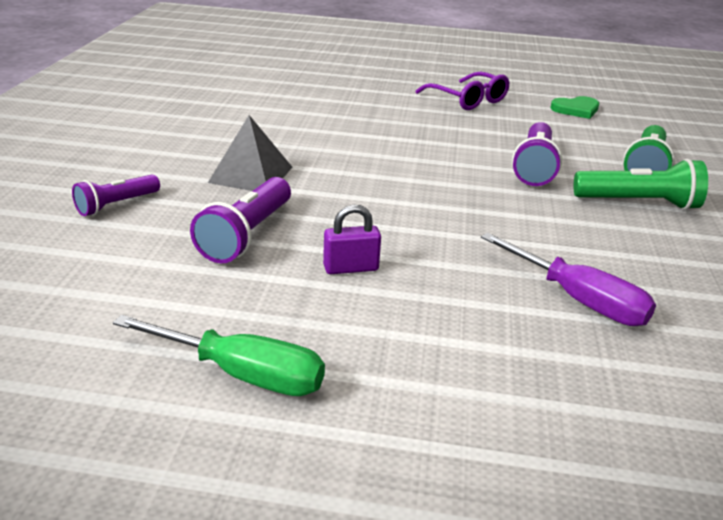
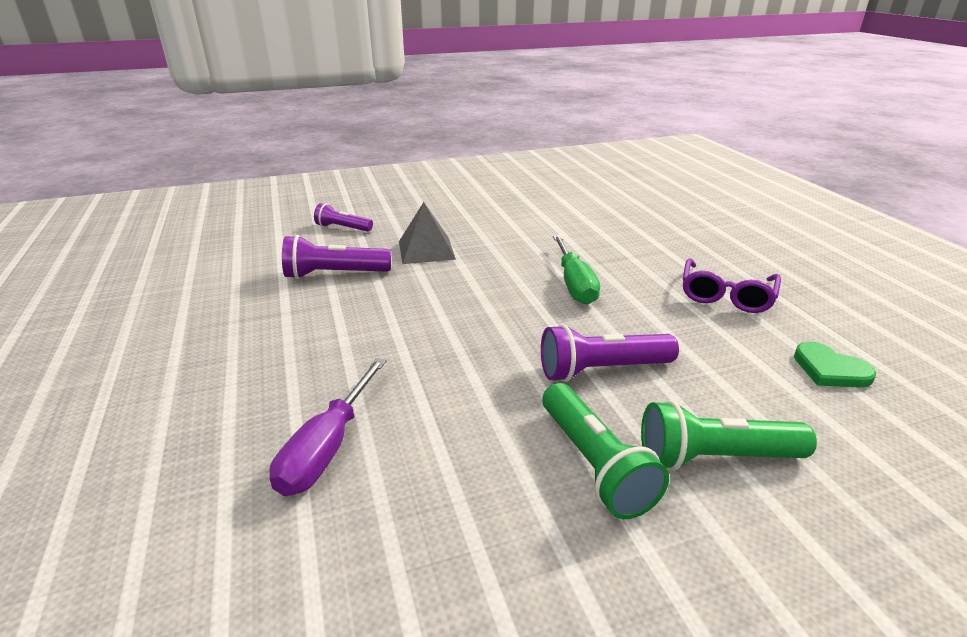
camera: 65 degrees right, 0 degrees up
(241, 374) = (167, 320): green screwdriver -> green screwdriver (574, 284)
(351, 268) = (314, 322): purple padlock -> none

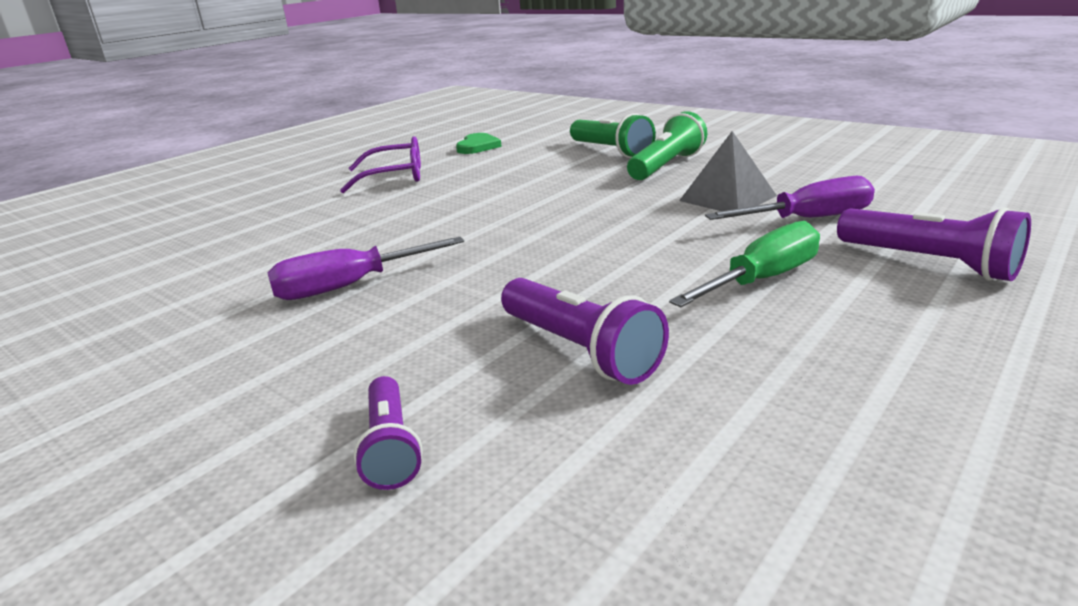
camera: 120 degrees left, 5 degrees down
(426, 250) = (420, 319): grey pyramid -> grey pyramid (727, 198)
(494, 242) = (350, 286): none -> purple screwdriver
(574, 284) = (432, 221): green screwdriver -> green screwdriver (762, 280)
(602, 370) = (568, 183): purple flashlight -> purple flashlight (929, 263)

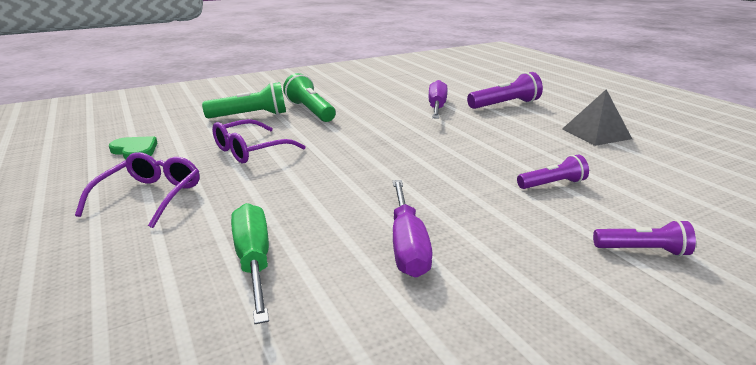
camera: 70 degrees left, 0 degrees up
(518, 176) = (250, 150): none -> purple glasses
(579, 350) = (552, 184): purple flashlight -> purple flashlight, size x0.64
(727, 198) = (387, 112): grey pyramid -> grey pyramid (596, 133)
(762, 280) = (499, 132): green screwdriver -> green screwdriver (254, 261)

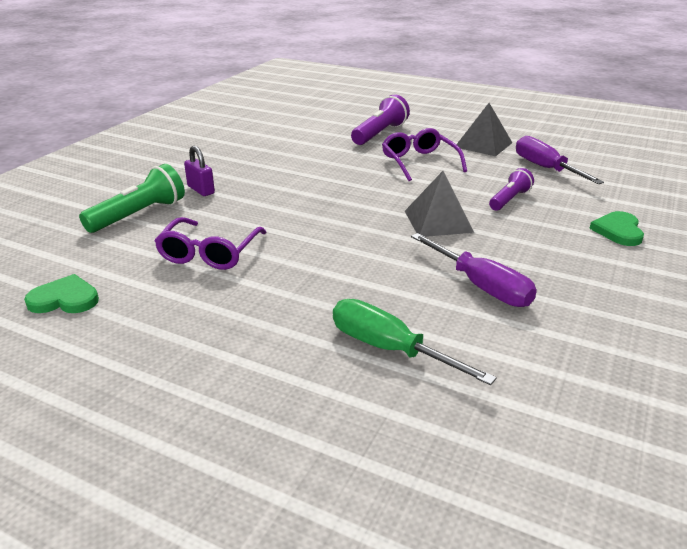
camera: 35 degrees left, 5 degrees up
(150, 196) = (185, 338): purple glasses -> purple glasses (419, 162)
(310, 111) = (201, 190): green flashlight -> purple padlock
(436, 107) = (324, 152): purple screwdriver -> purple screwdriver (546, 168)
(452, 181) = (438, 221): none -> grey pyramid
(642, 250) = (618, 231): purple flashlight -> green heart

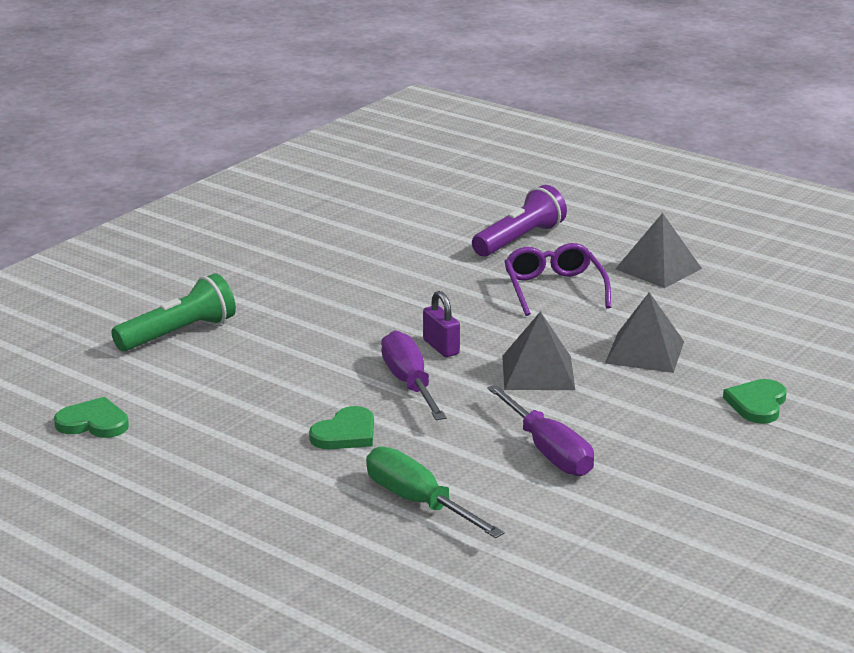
camera: 10 degrees right, 5 degrees down
(201, 190) = (257, 306): purple padlock -> purple padlock (441, 347)
(209, 253) = (253, 387): purple glasses -> none
(300, 287) = (346, 433): none -> green heart
(509, 199) = (645, 352): purple flashlight -> grey pyramid
(546, 168) = (723, 312): purple screwdriver -> purple screwdriver (409, 384)

